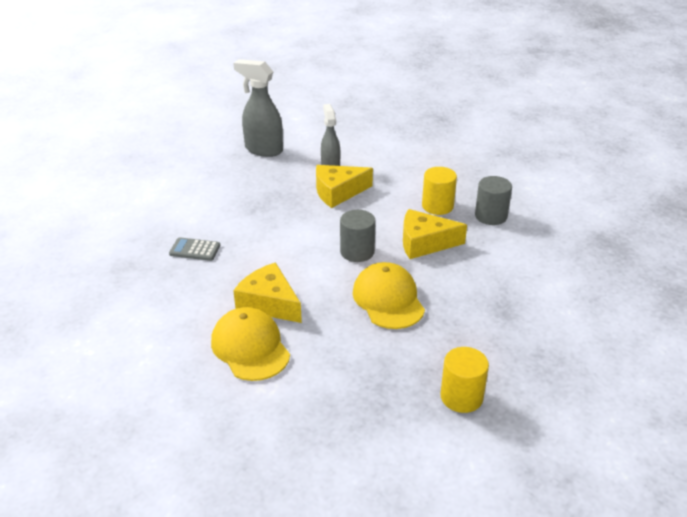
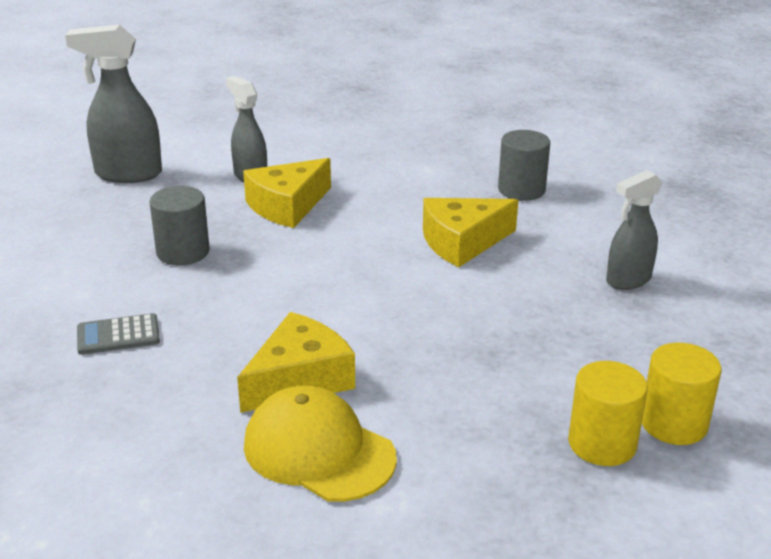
camera: 25 degrees left, 5 degrees down
(269, 303) = (299, 379): yellow cheese -> yellow cheese turned 120 degrees clockwise
(357, 252) = (377, 276): grey cylinder -> grey cylinder (183, 252)
(388, 299) = (471, 326): yellow cap -> none
(437, 206) = (442, 193): yellow cylinder -> yellow cylinder (602, 444)
(510, 297) = (628, 280): none -> grey spray bottle

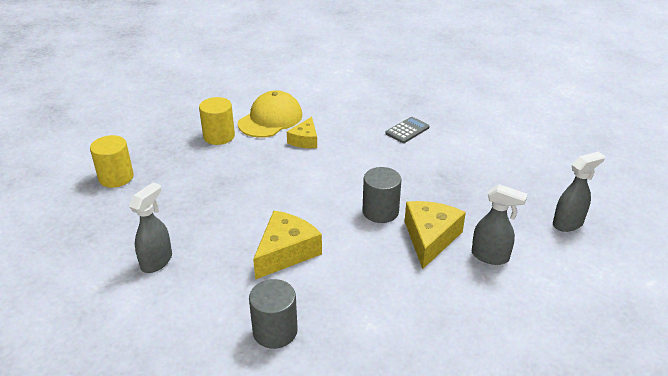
camera: 150 degrees right, 5 degrees up
(127, 174) = (568, 223): grey spray bottle -> grey spray bottle, size x0.66
(183, 252) = (443, 180): grey cylinder -> grey cylinder (380, 211)
(299, 379) = (305, 140): yellow cheese -> yellow cheese, size x0.64
(318, 451) = (270, 119): yellow cap -> yellow cap turned 60 degrees counterclockwise
(602, 444) = (150, 158): yellow cylinder -> yellow cylinder (219, 136)

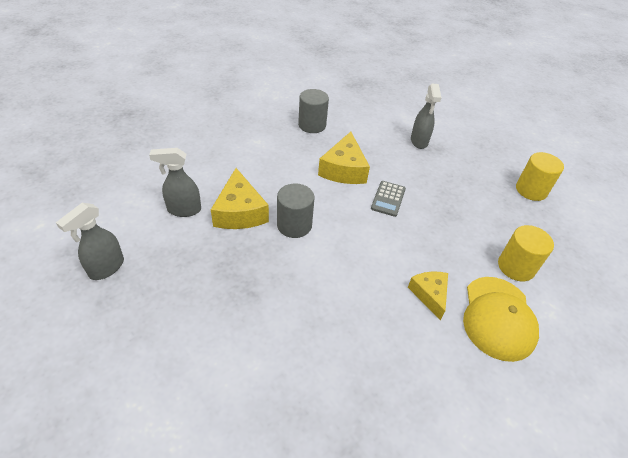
camera: 150 degrees right, 10 degrees up
(407, 130) = (325, 364): grey calculator -> grey calculator (388, 199)

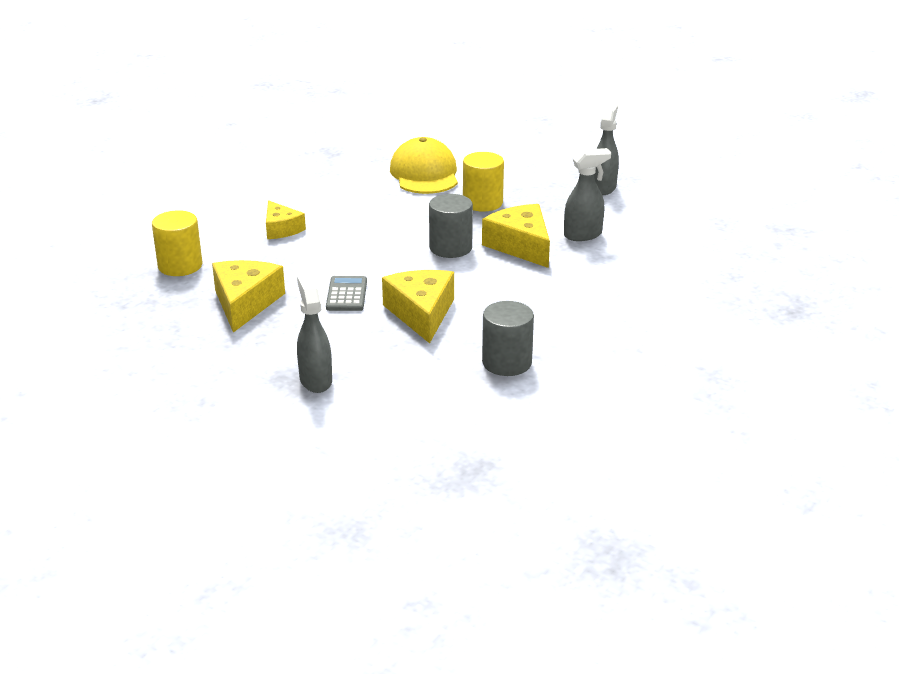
camera: 165 degrees right, 15 degrees down
(460, 210) = (245, 303): none -> yellow cheese
(498, 317) = (209, 228): yellow cap -> yellow cap (424, 174)
(531, 190) = (132, 349): yellow cylinder -> yellow cylinder (482, 203)

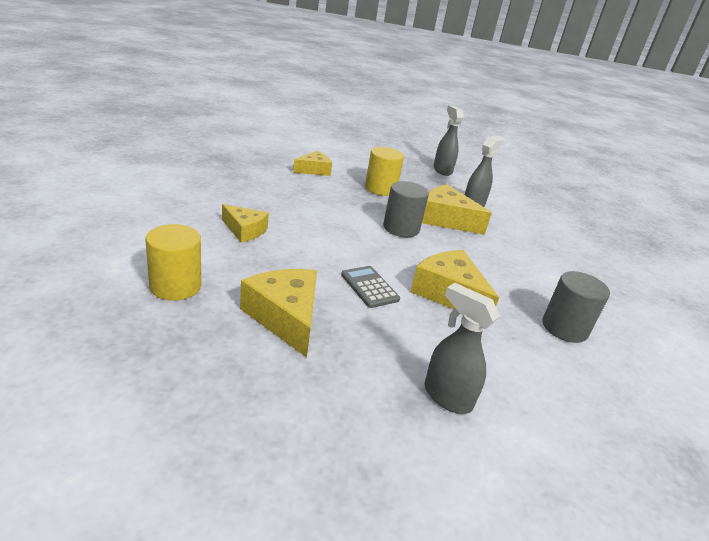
camera: 35 degrees left, 0 degrees up
(424, 174) = (314, 170): yellow cap -> yellow cheese

